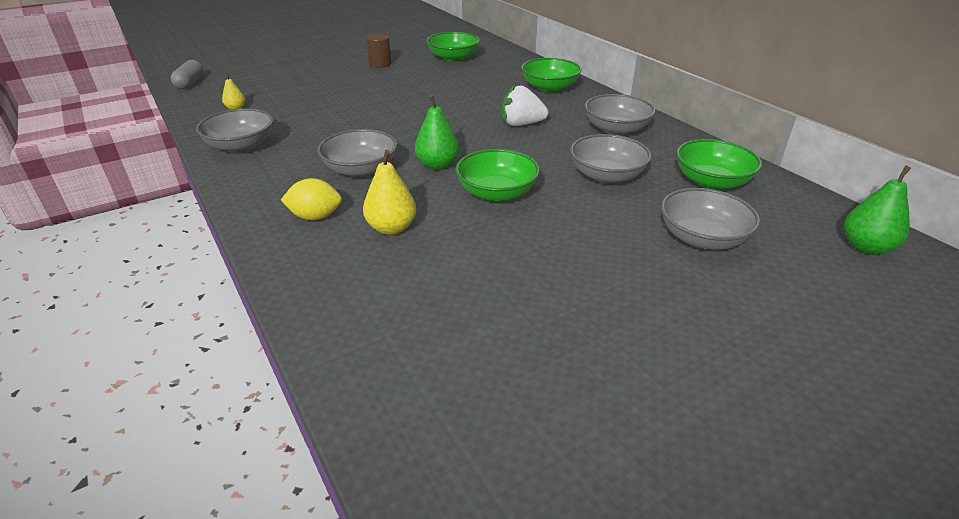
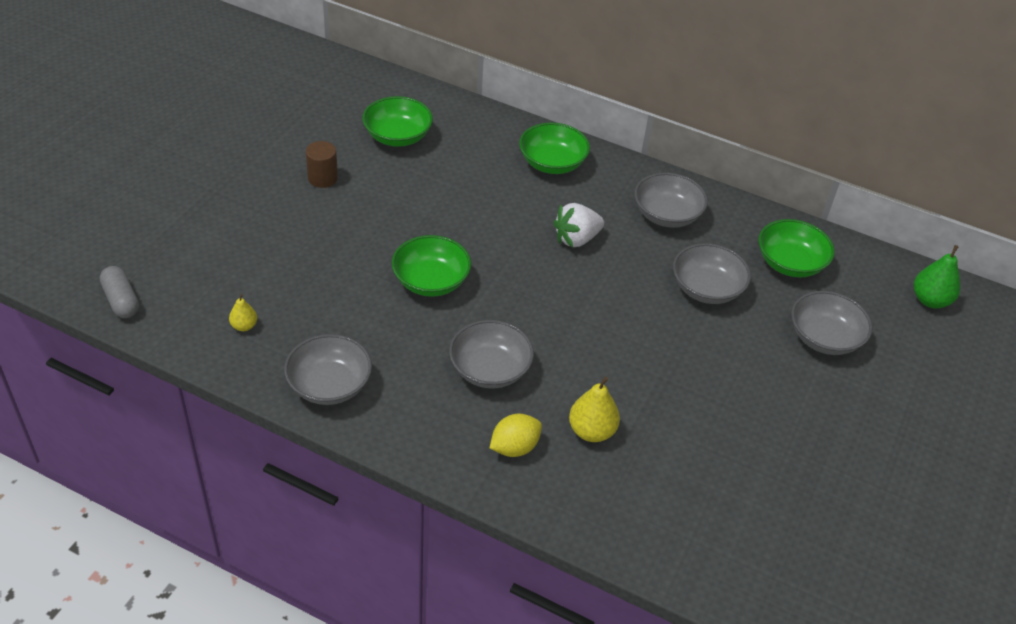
camera: 35 degrees left, 10 degrees up
(437, 165) = (554, 333): green pear -> none
(496, 193) = (637, 350): green bowl -> green bowl (431, 281)

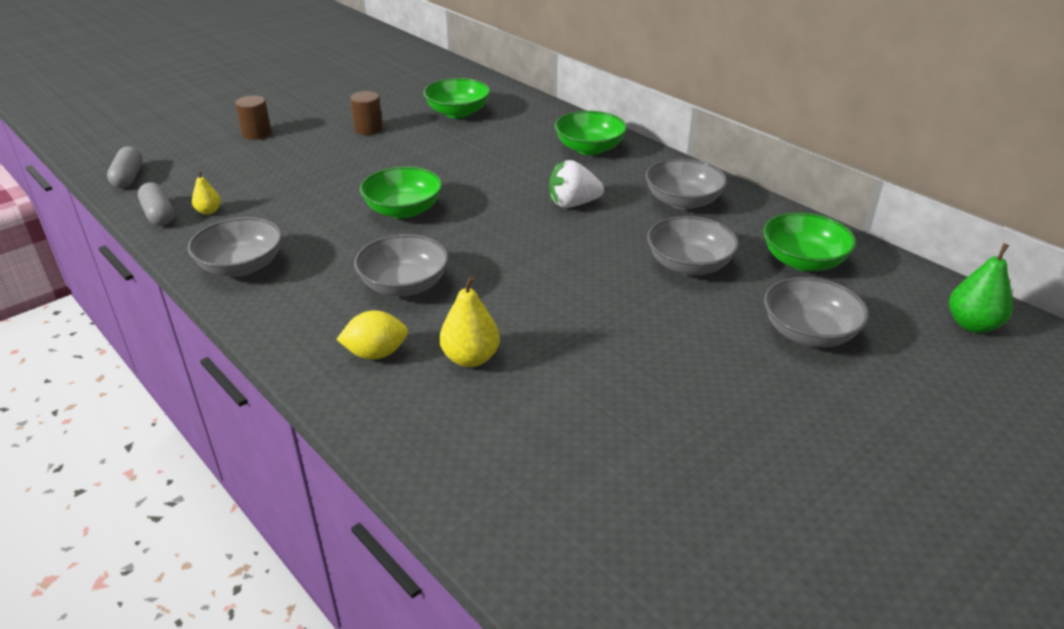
camera: 25 degrees right, 10 degrees down
(197, 342) = (159, 215): none -> grey capsule
(210, 208) = (257, 133): none -> brown cylinder

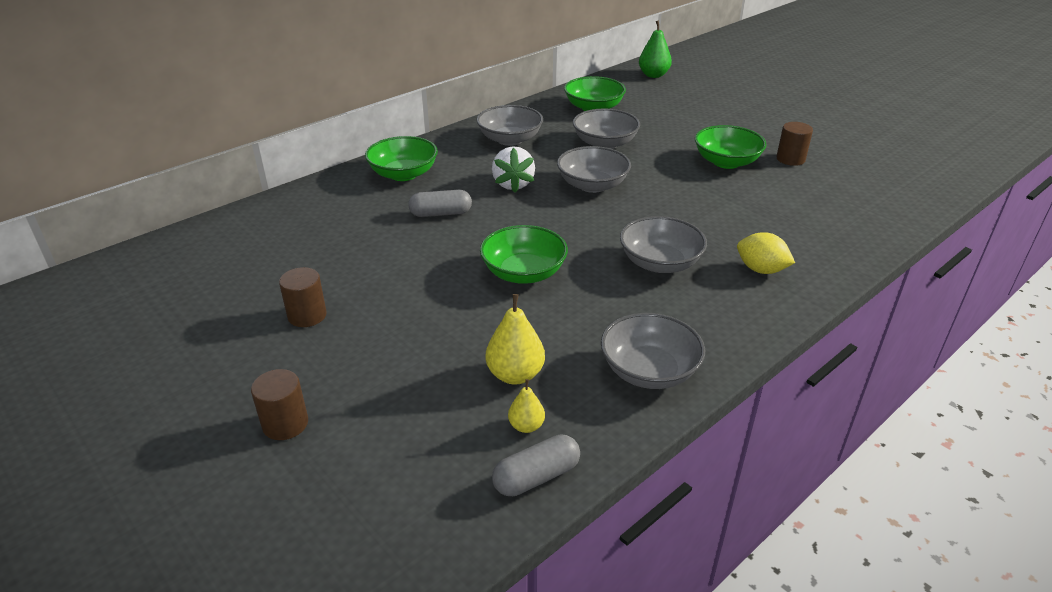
camera: 90 degrees left, 0 degrees up
(128, 177) = (413, 552): grey capsule -> grey capsule (441, 213)
(376, 353) = (761, 270): yellow lemon -> yellow lemon turned 45 degrees counterclockwise
(458, 112) = (283, 250): green bowl -> green bowl (726, 162)
(470, 358) = (748, 227): yellow pear -> yellow pear (515, 375)
(675, 435) = (790, 159): none -> brown cylinder
(809, 333) = (675, 115): grey bowl -> grey bowl (592, 185)

